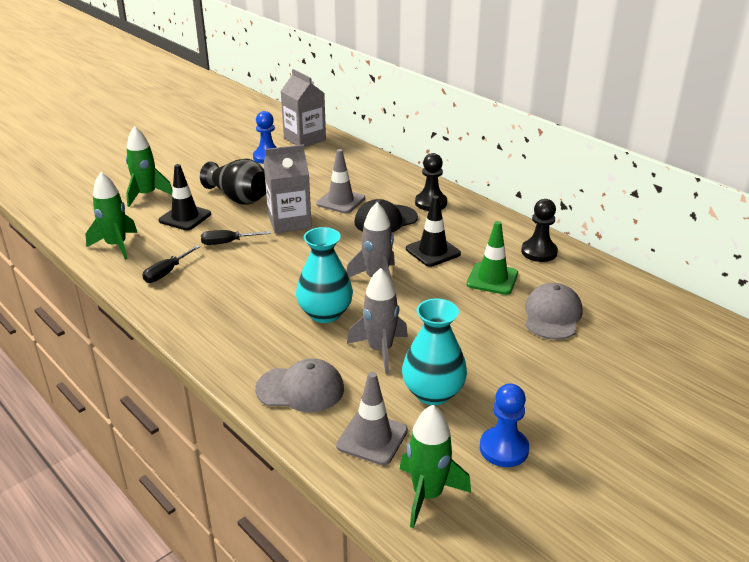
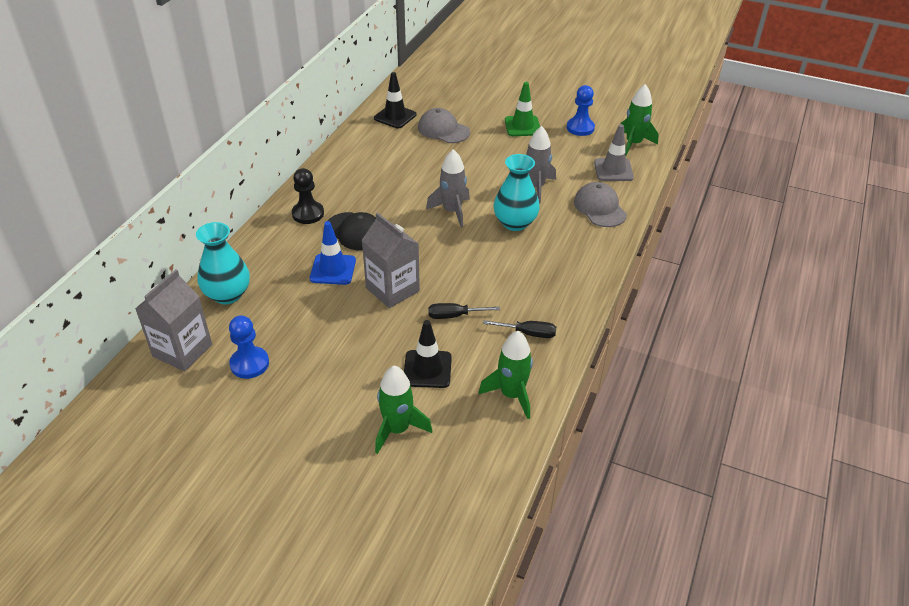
camera: 115 degrees left, 10 degrees up
(227, 242) = (454, 316): black screwdriver -> black screwdriver turned 120 degrees clockwise
(239, 198) = (363, 345): black vase -> none
(340, 201) = (333, 269): grey traffic cone -> blue traffic cone
(433, 251) = (393, 194): black traffic cone -> black traffic cone (395, 116)
(433, 393) = (557, 158): turquoise vase -> turquoise vase (228, 294)
(492, 279) = (415, 160): green traffic cone -> green traffic cone (522, 126)
(539, 252) = (363, 146): black pawn -> none
(552, 315) = (443, 130): grey cap -> grey cap turned 45 degrees clockwise

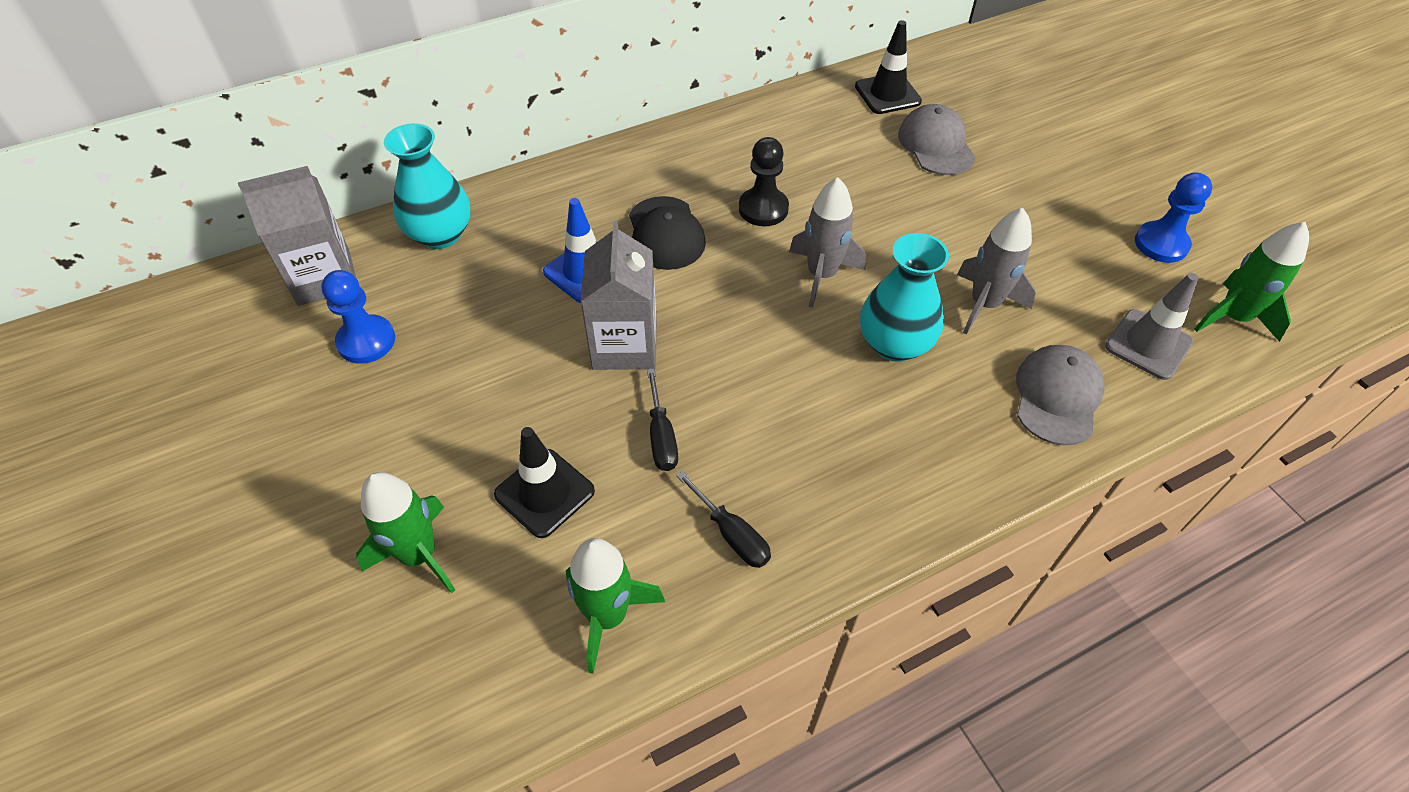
camera: 40 degrees right, 10 degrees up
(308, 214) = (636, 177): black pawn -> black pawn (763, 209)
(454, 316) = (661, 436): black screwdriver -> black screwdriver turned 135 degrees counterclockwise
(522, 126) = (1064, 196): green traffic cone -> none

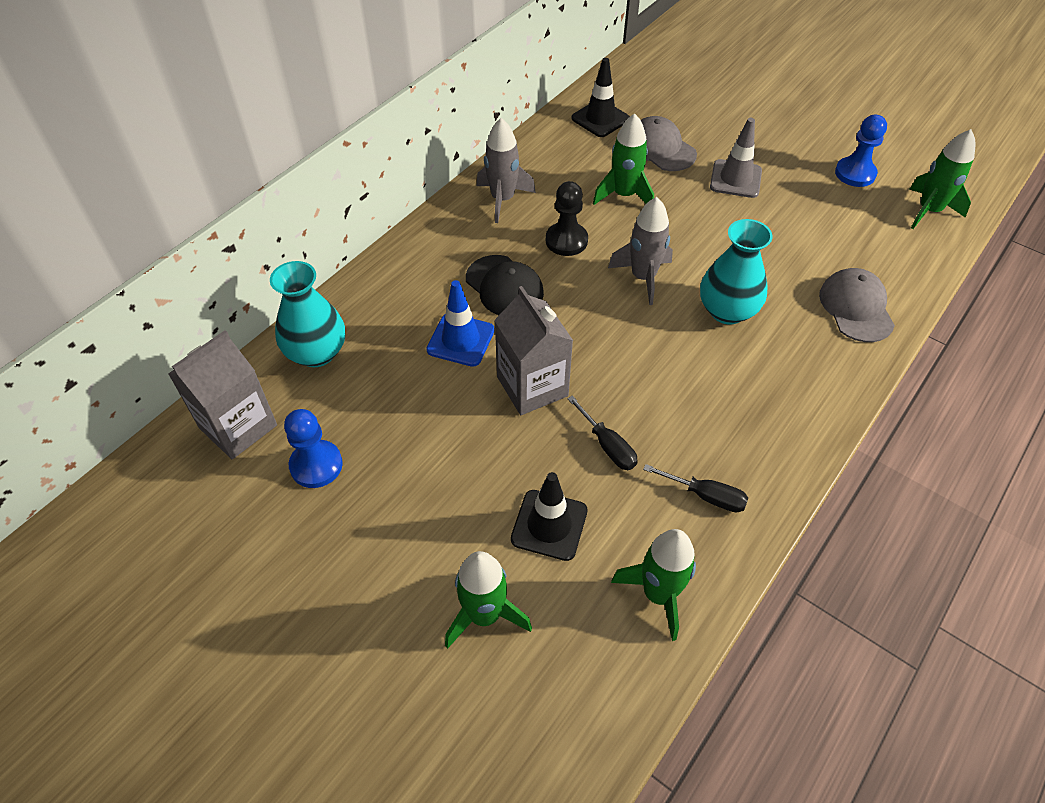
camera: 25 degrees left, 0 degrees up
(860, 181) = (624, 195): none -> green rocket
(984, 304) = (769, 259): grey rocket -> grey rocket (503, 199)
(1148, 344) = (889, 249): grey traffic cone -> grey traffic cone (735, 179)

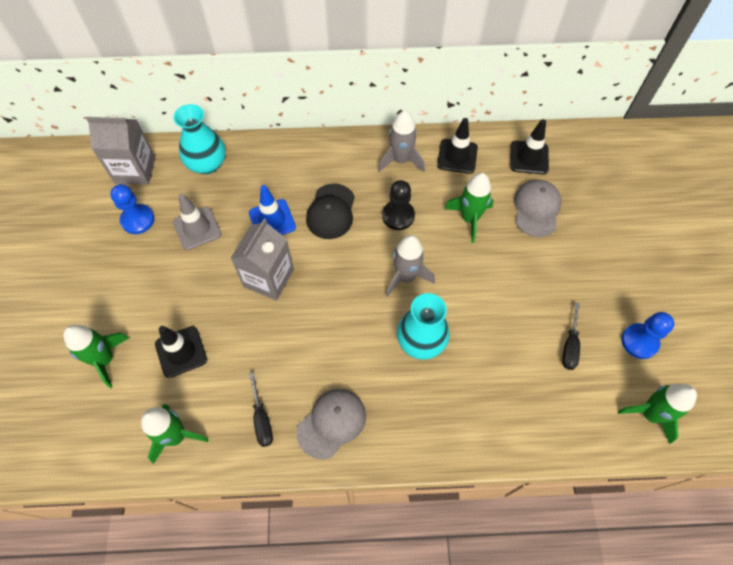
camera: 50 degrees right, 10 degrees up
(544, 160) = (457, 156): none -> black traffic cone
(607, 445) = (257, 344): black screwdriver -> black screwdriver (570, 346)
(735, 179) = (552, 271): grey traffic cone -> grey traffic cone (197, 228)
(856, 308) = (497, 418): grey cap -> grey cap (331, 423)

